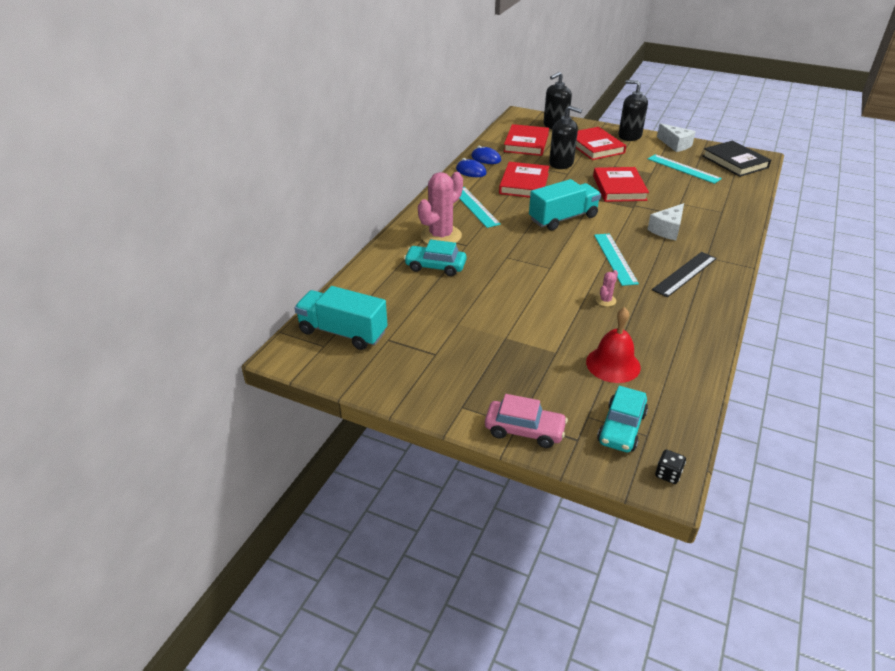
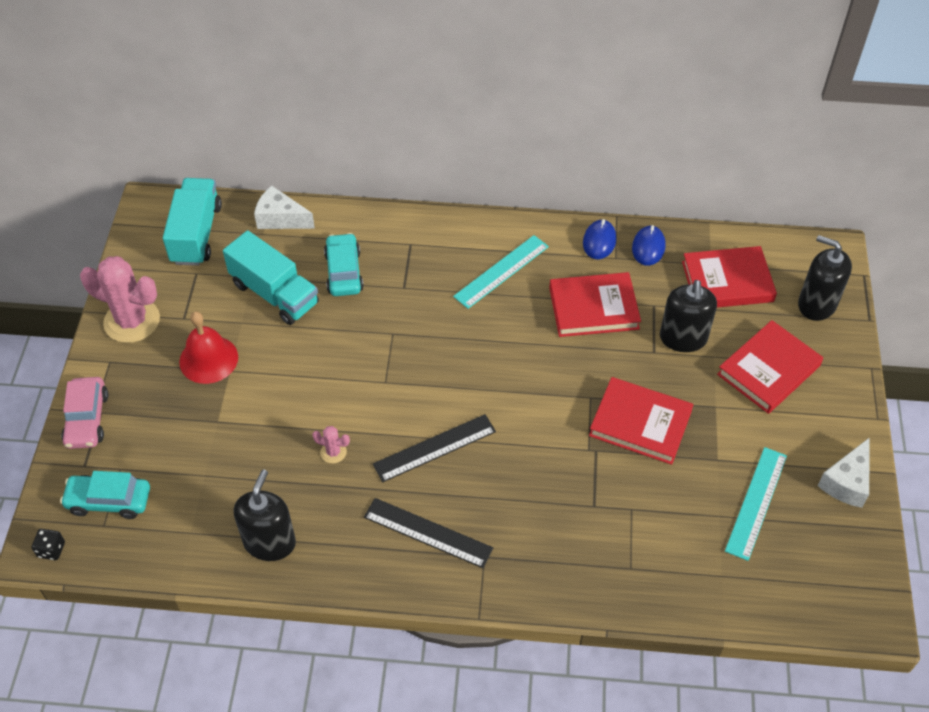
camera: 70 degrees right, 15 degrees up
(441, 236) = (413, 257): pink cactus -> pink cactus (132, 321)
(563, 218) = (515, 372): turquoise truck -> turquoise truck (274, 294)
(613, 364) = (210, 478): red bell -> red bell (208, 359)
(615, 258) = (434, 448): turquoise ruler -> black ruler
(619, 188) = (640, 423): red book -> red book turned 45 degrees clockwise
(629, 136) = (840, 411): black soap dispenser -> black soap dispenser (269, 542)
(667, 230) = (540, 500): white cheese -> white cheese (280, 219)
(735, 162) = (828, 578): black book -> none

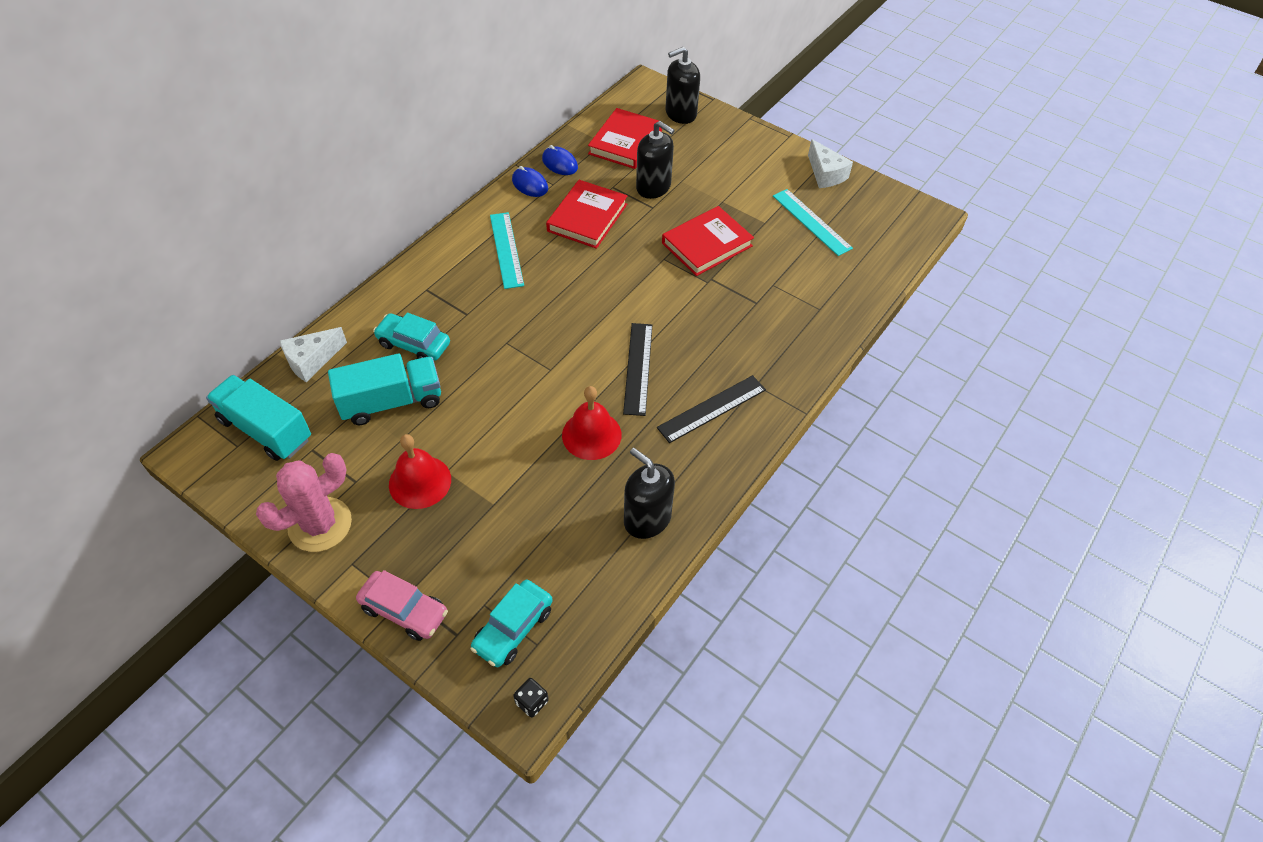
camera: 60 degrees left, 0 degrees up
(333, 452) = (591, 435): pink cactus -> red bell
(768, 370) = (714, 162): red book -> none

